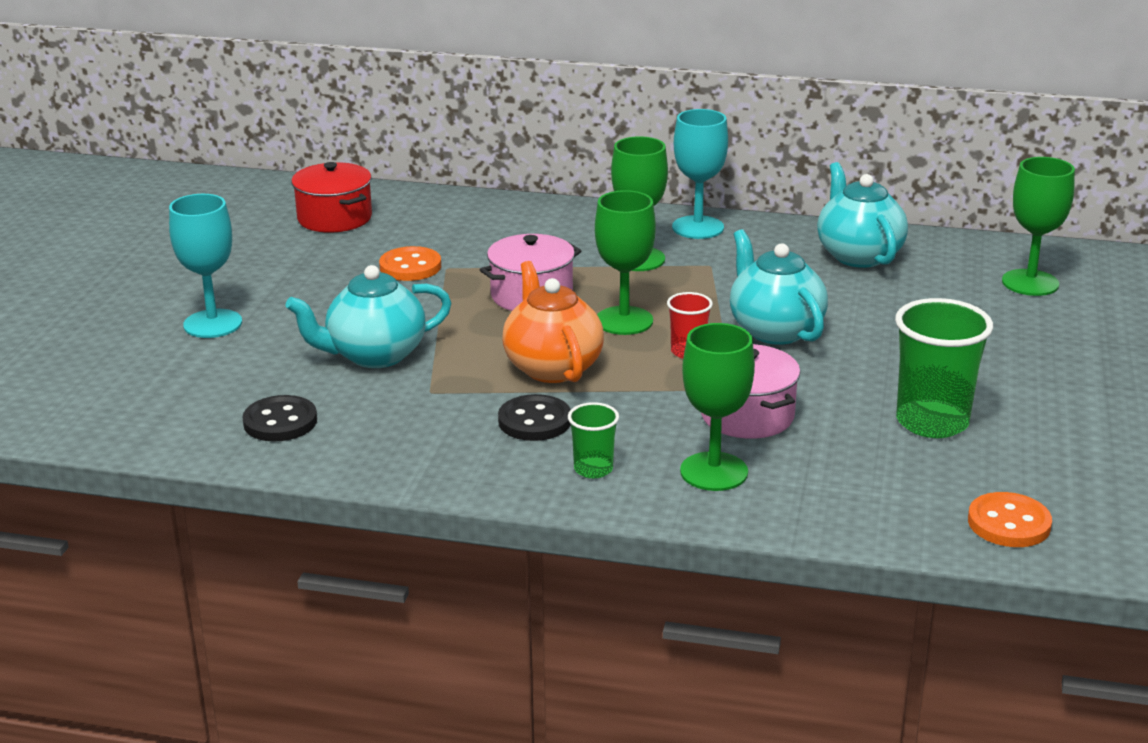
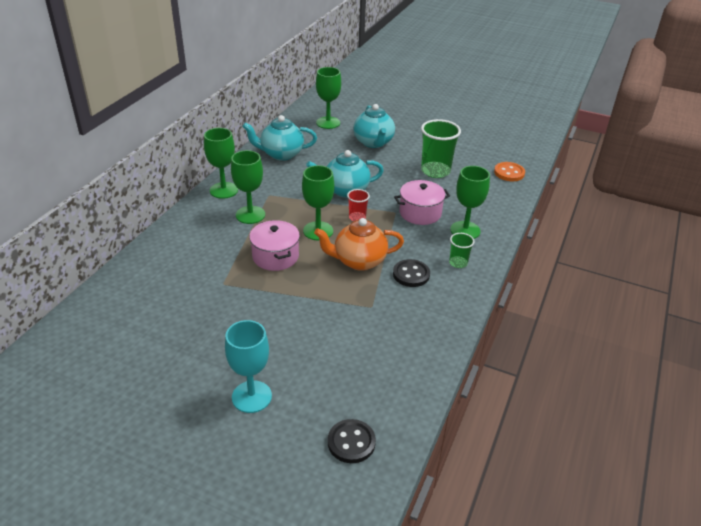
camera: 80 degrees left, 10 degrees up
(280, 422) = (390, 369): black button -> black button (351, 442)
(334, 218) = (117, 325): red pot -> none
(374, 355) = (323, 324): turquoise teapot -> turquoise teapot (373, 143)
(410, 267) = (214, 298): orange button -> none
(698, 227) = (224, 190): turquoise goblet -> green goblet

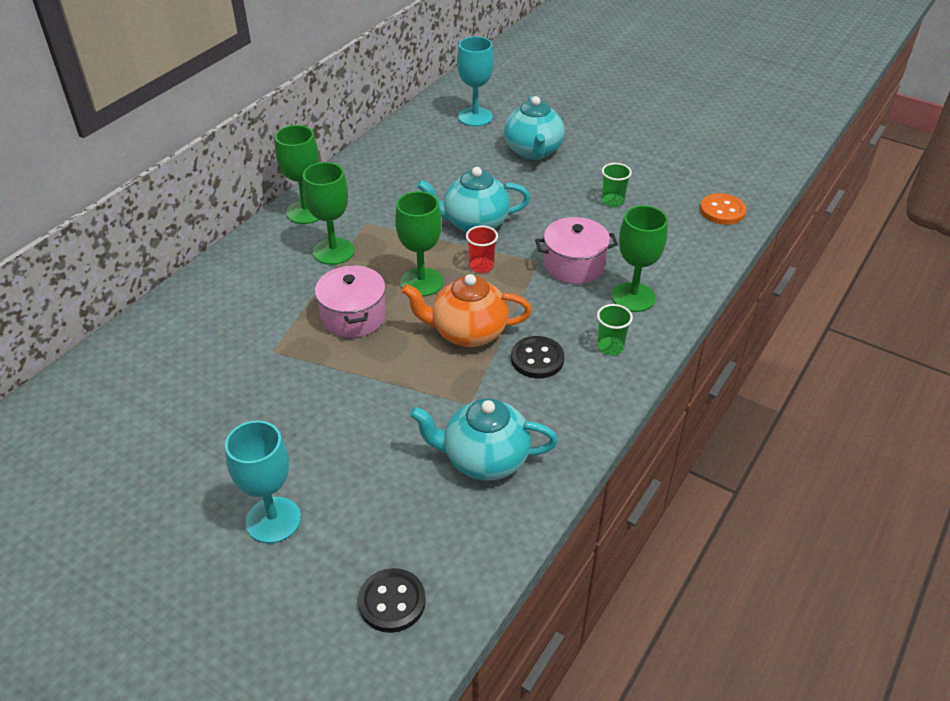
camera: 10 degrees right, 5 degrees up
(281, 154) = (397, 162): turquoise teapot -> turquoise teapot (484, 459)
(328, 123) = (475, 117): green goblet -> turquoise goblet
(435, 171) = (612, 201): green cup -> green cup, size x0.52

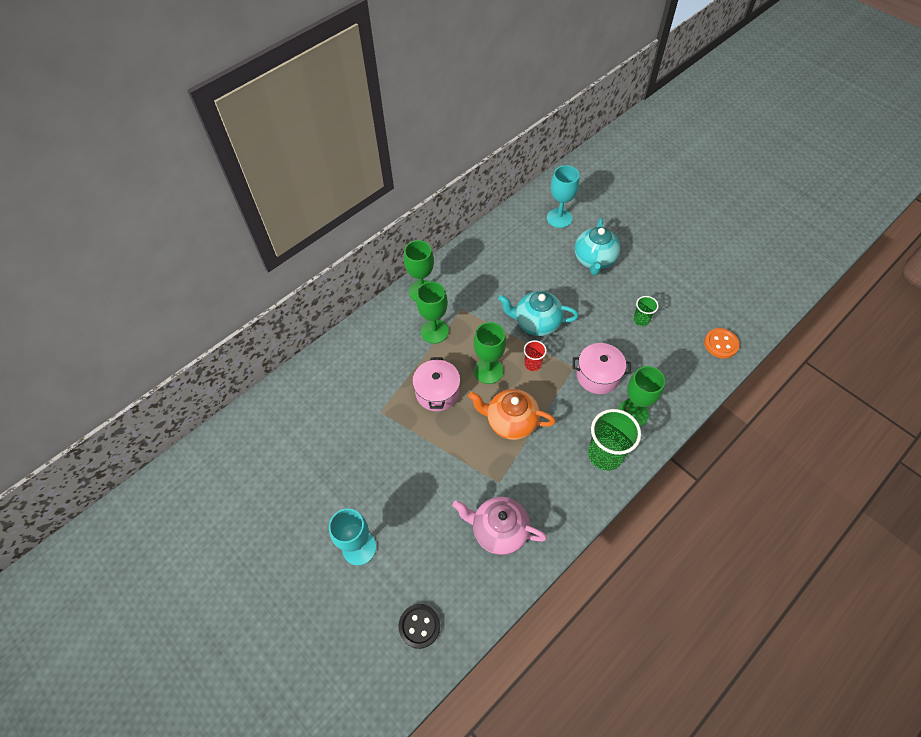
camera: 15 degrees right, 15 degrees up
(484, 459) = (498, 530): turquoise teapot -> pink teapot
(537, 359) = (552, 455): black button -> none
(610, 347) = (605, 454): green cup -> green cup, size x1.92

